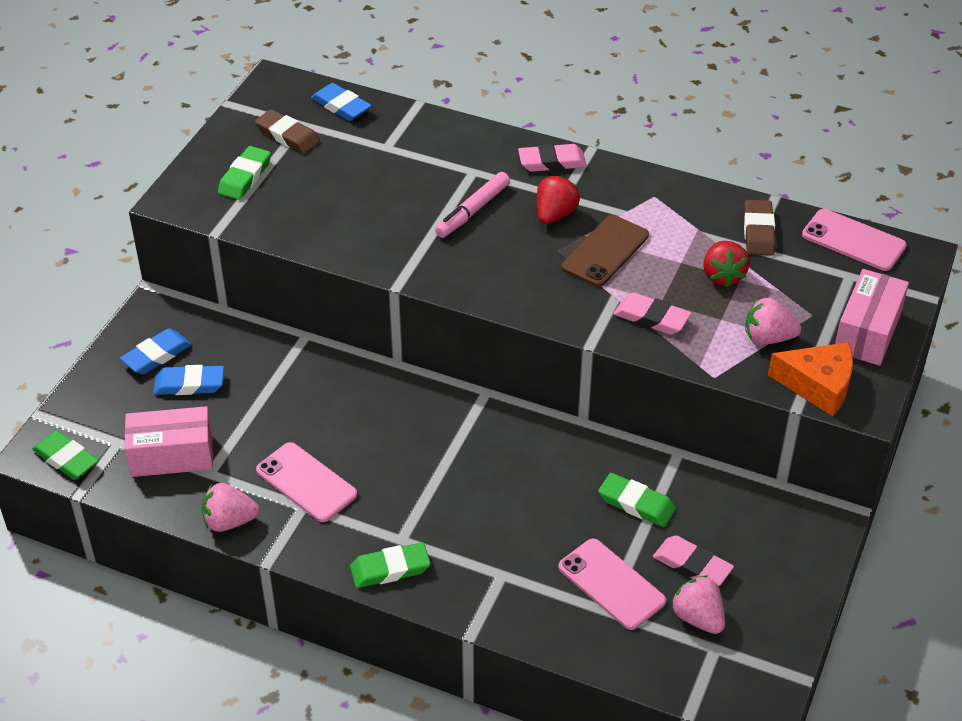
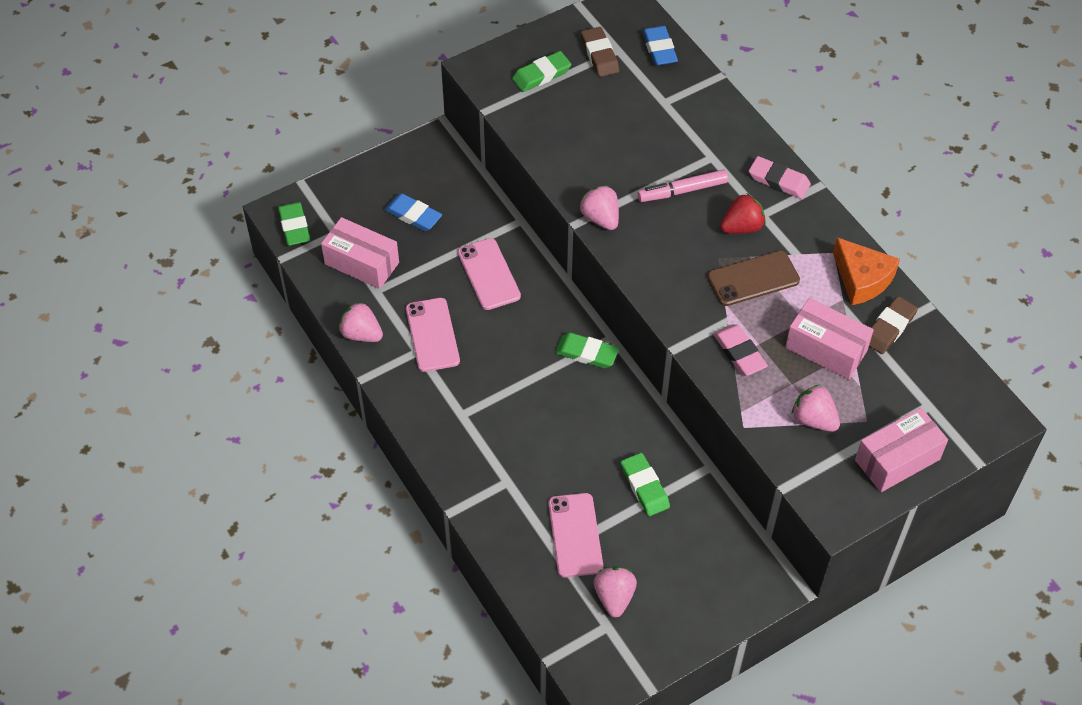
camera: 35 degrees right, 10 degrees up
(156, 355) = (409, 180): blue eraser -> none
(390, 569) = (437, 432): green eraser -> green eraser (586, 353)
(416, 270) = (600, 218): none -> pink strawberry
(692, 565) = (644, 557): pink eraser -> none
(723, 275) = (826, 349): red strawberry -> pink box
(818, 385) = (816, 480): orange cheese -> orange cheese (862, 279)
(853, 240) = (960, 378): pink phone -> pink phone (489, 274)

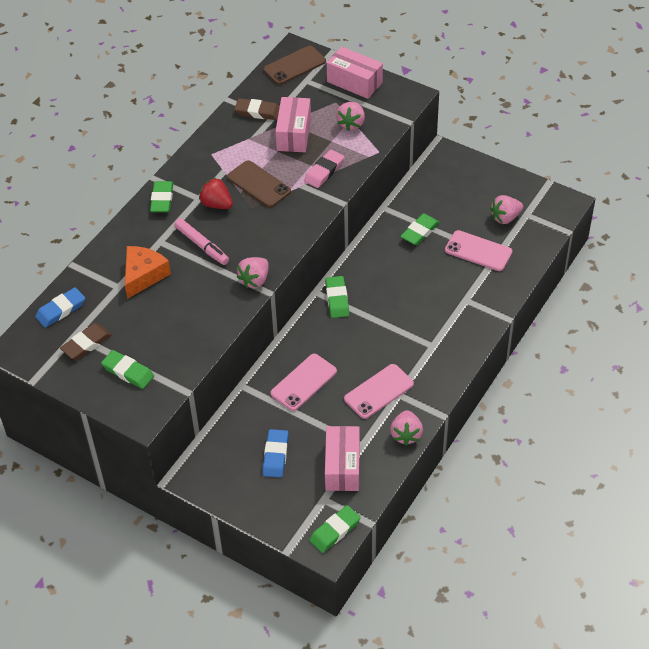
camera: 115 degrees left, 5 degrees down
(575, 535) = (478, 251): pink phone -> pink phone turned 60 degrees clockwise
(779, 180) = (162, 199): pink eraser -> green eraser
(862, 279) = (226, 134): orange cheese -> orange cheese (143, 275)
(966, 405) = (294, 65): none -> brown phone

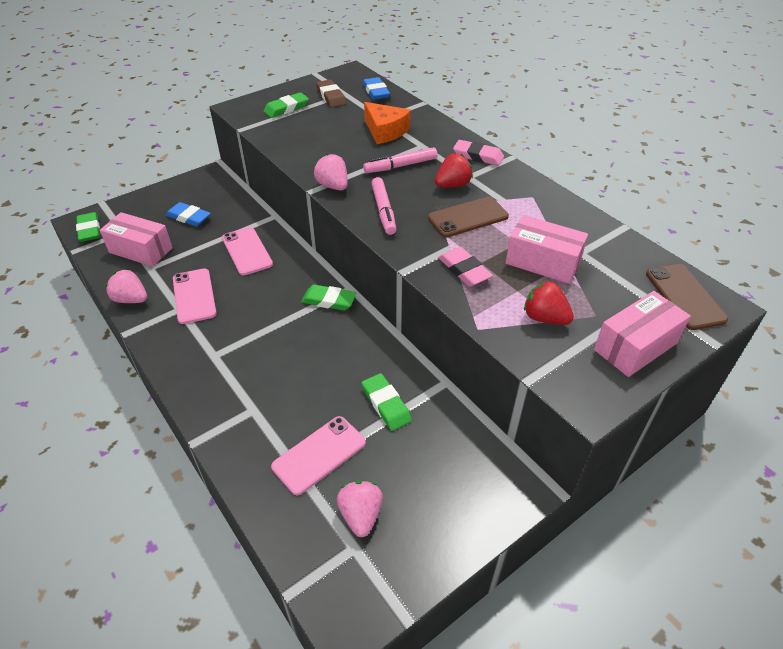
camera: 110 degrees right, 5 degrees down
(162, 199) = (478, 156): green eraser -> pink eraser
(258, 112) = (595, 244): brown eraser -> none
(274, 236) = (383, 211): none -> pink marker
(351, 123) = (544, 318): pink strawberry -> red strawberry

